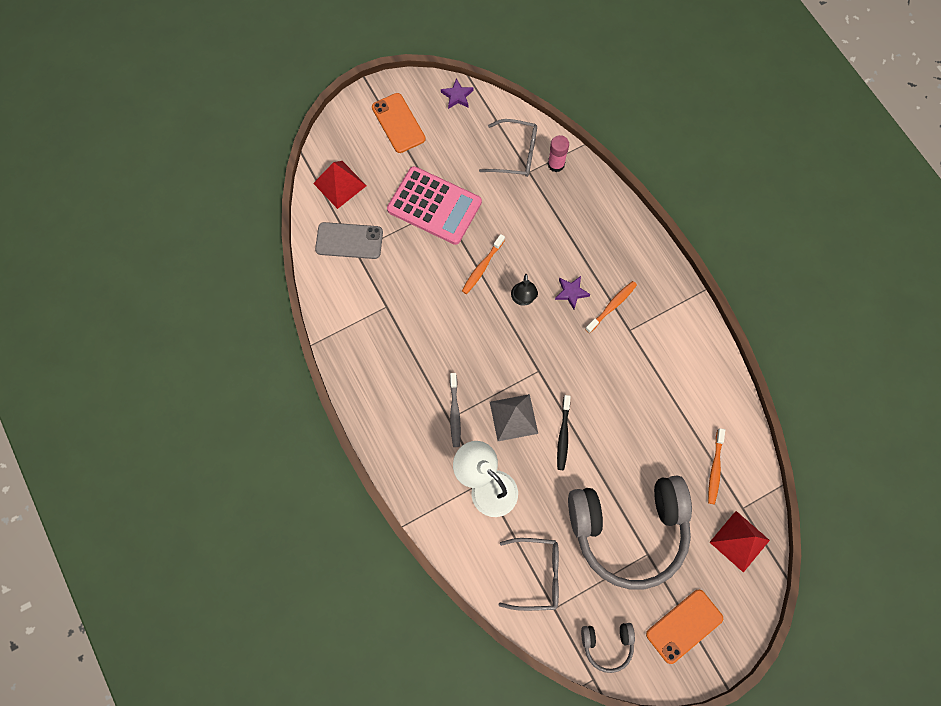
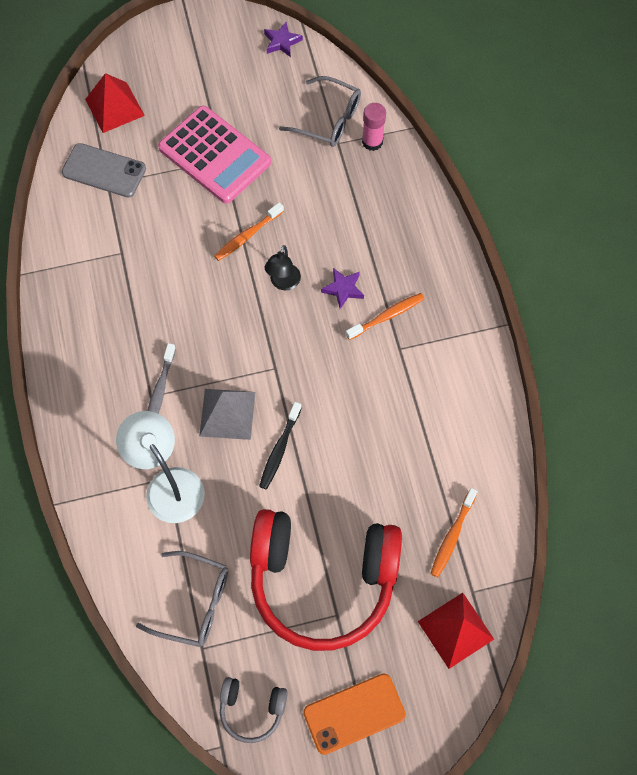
camera: 15 degrees right, 5 degrees down
(398, 123) = (204, 56): orange phone -> none
(628, 530) = (322, 580): grey headphones -> red headphones

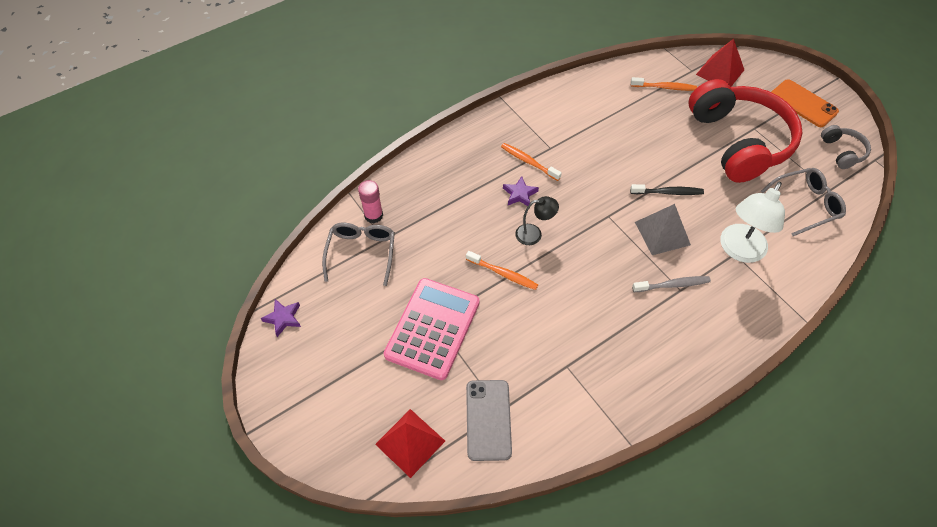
camera: 110 degrees left, 10 degrees down
(194, 603) = (806, 205): grey glasses -> grey glasses turned 75 degrees clockwise

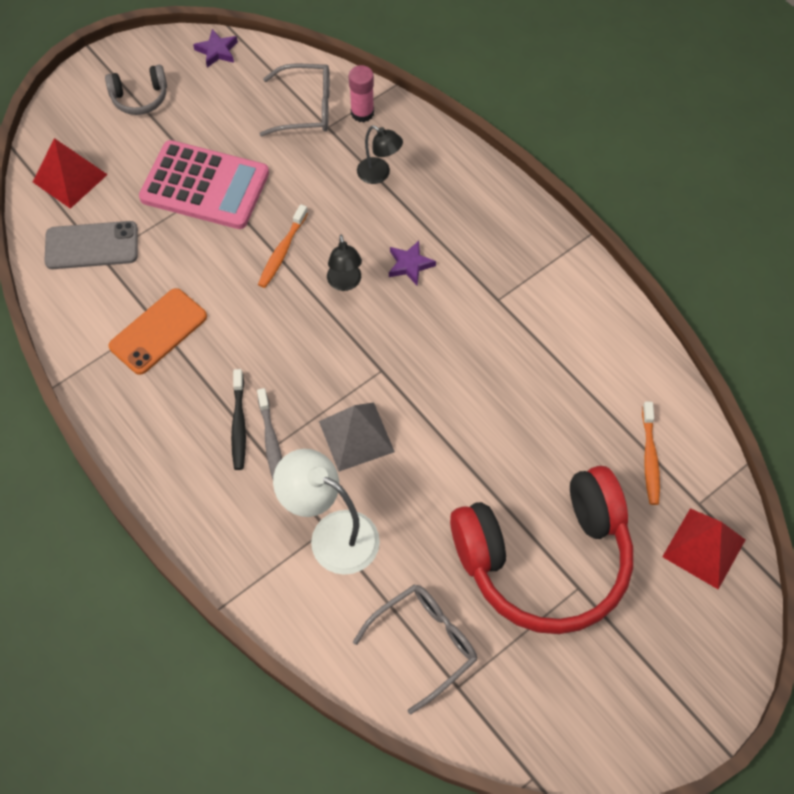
camera: 85 degrees right, 5 degrees up
(436, 208) = (379, 174): none -> black lamp
(528, 162) = (468, 273): orange toothbrush -> none
(668, 192) = (430, 448): black toothbrush -> black toothbrush (239, 424)
(803, 103) = (650, 678): orange phone -> orange phone (158, 331)
(806, 205) = (424, 644): grey glasses -> grey glasses turned 105 degrees counterclockwise
(842, 152) = (544, 724): grey headphones -> grey headphones (140, 97)

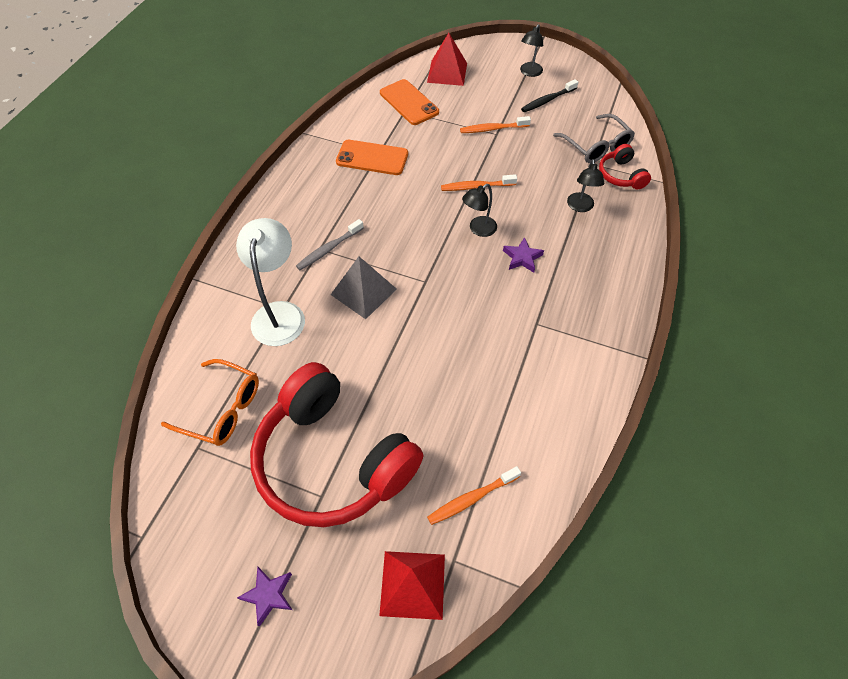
camera: 60 degrees right, 5 degrees down
(92, 245) = (409, 102): grey phone -> orange phone
(140, 97) = (529, 72): grey headphones -> black lamp
(205, 186) = (493, 129): pink calculator -> orange toothbrush
(217, 51) = (596, 87): purple star -> purple star (268, 595)
(239, 424) = (332, 226): black toothbrush -> black toothbrush (547, 100)
(362, 113) = (621, 175): pink glue stick -> red headphones
(424, 644) = (222, 409): grey glasses -> orange glasses

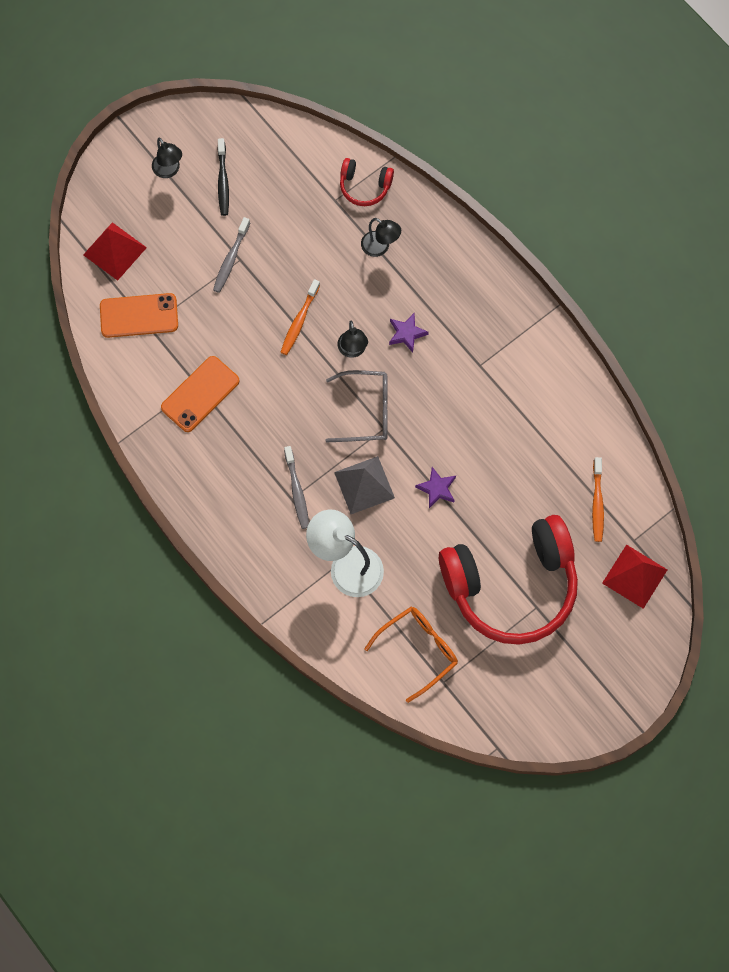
camera: 60 degrees left, 15 degrees up
(268, 595) = (589, 675): purple star -> purple star (437, 489)
(493, 129) = (231, 259): orange toothbrush -> grey toothbrush
(596, 146) = (315, 181): grey glasses -> grey glasses (366, 411)

